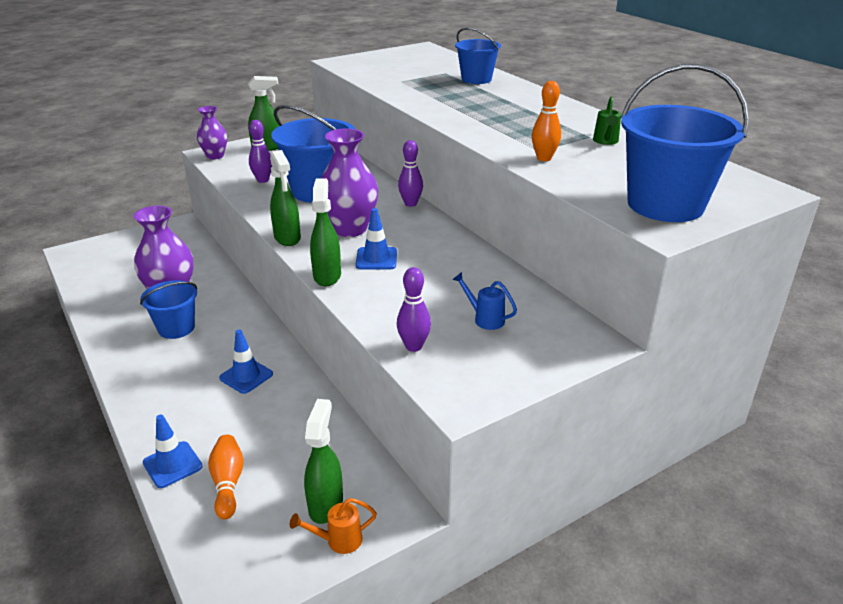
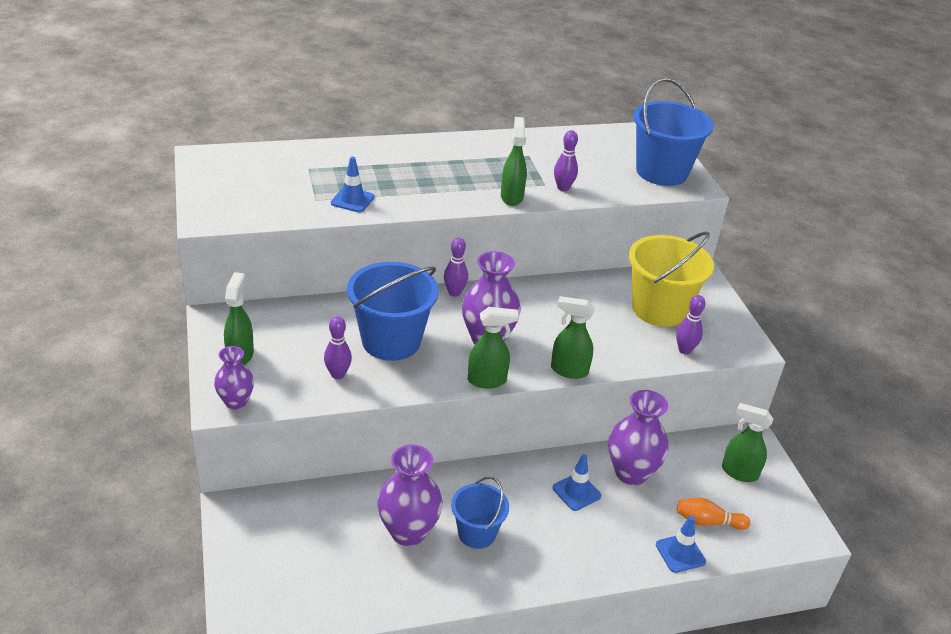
camera: 75 degrees left, 5 degrees up
(288, 410) = (631, 473): none -> purple vase
(338, 541) = (772, 473): orange watering can -> none
(376, 259) = (550, 337): blue traffic cone -> blue traffic cone (352, 200)
(476, 79) = (345, 159): blue bucket -> none
(484, 319) = (659, 309): blue watering can -> yellow bucket
(493, 139) = (511, 197): none -> green spray bottle
(544, 158) = (563, 188): orange bowling pin -> purple bowling pin
(605, 141) = (543, 153): green watering can -> none

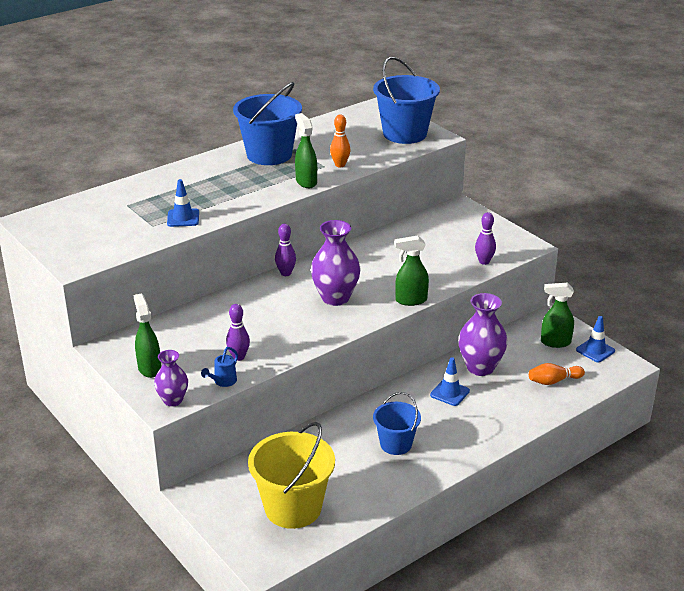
camera: 20 degrees left, 5 degrees down
(301, 398) = (223, 382): none -> blue watering can
(391, 341) = (262, 321): blue bucket -> blue bucket (269, 155)
(408, 532) = (344, 460): purple vase -> none
(487, 380) = (356, 325): green spray bottle -> none
(563, 188) = (340, 165): purple bowling pin -> orange bowling pin
(659, 309) = (447, 239): yellow bucket -> yellow bucket (293, 508)
(680, 553) = (547, 407): blue traffic cone -> blue traffic cone (595, 350)

